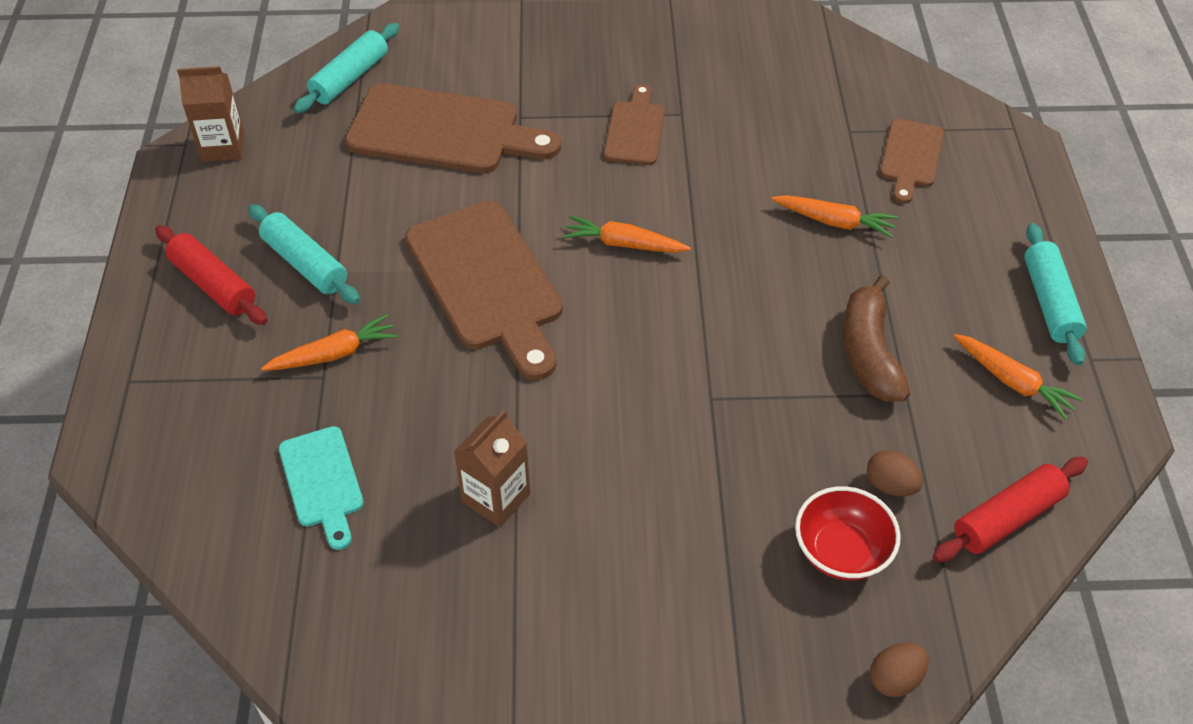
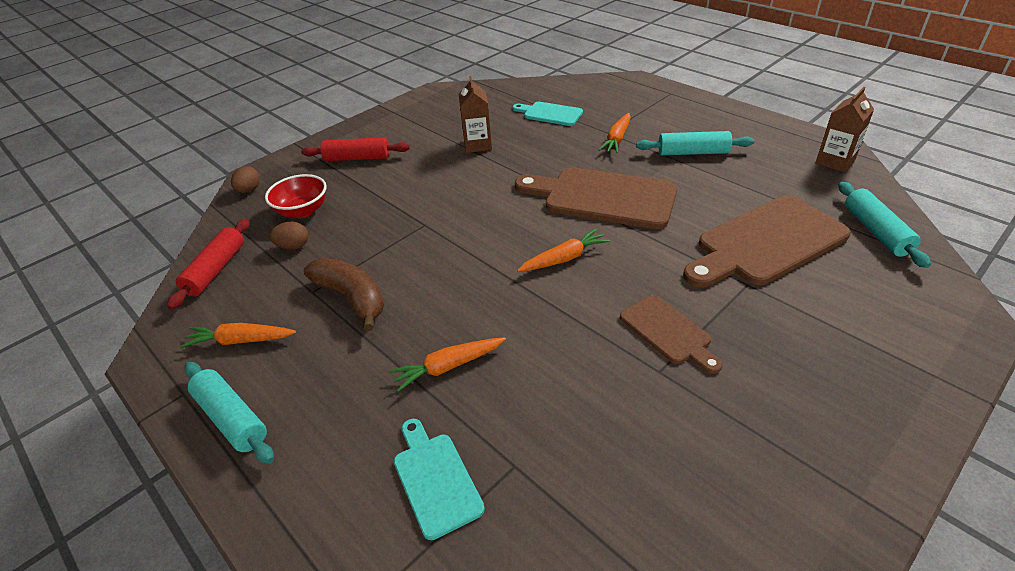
camera: 140 degrees right, 10 degrees down
(214, 284) = (709, 126): red rolling pin -> red rolling pin (357, 158)
(910, 157) = (435, 479): brown cutting board -> turquoise cutting board

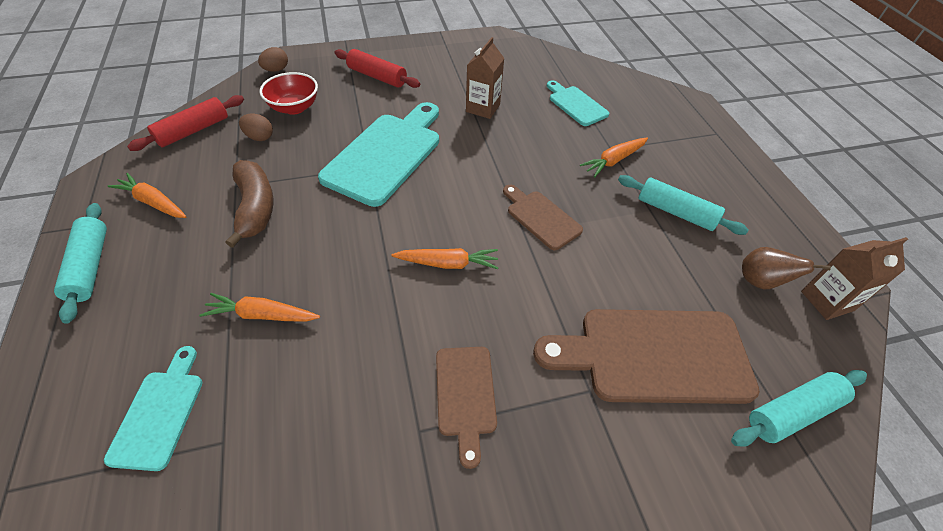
camera: 25 degrees right, 10 degrees up
(430, 209) = (386, 154): none -> turquoise cutting board
(602, 197) = (541, 217): brown cutting board -> brown cutting board, size x0.54
(786, 169) = (760, 282): none -> brown pear
(876, 231) = (792, 412): turquoise rolling pin -> turquoise rolling pin turned 45 degrees clockwise

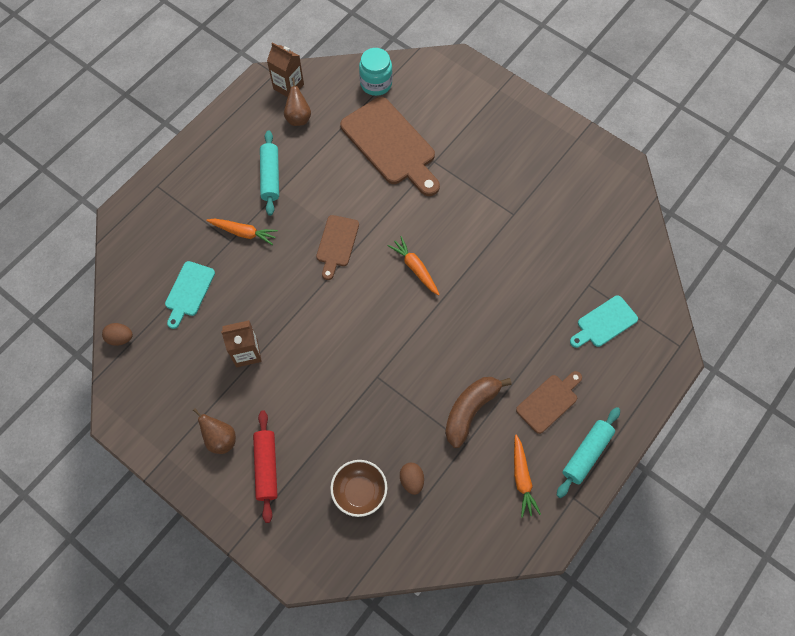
camera: 125 degrees left, 15 degrees up
(193, 131) = (447, 537): red rolling pin -> none
(262, 315) = (526, 330): orange carrot -> none
(276, 70) = (324, 563): brown egg -> brown egg (120, 338)
(294, 108) = (359, 492): red bowl -> brown bowl
(386, 154) = (355, 376): turquoise cutting board -> none
(426, 67) = (220, 439): none -> brown pear
(465, 395) = (481, 207): brown cutting board -> brown cutting board (549, 401)
(792, 412) = (376, 84): turquoise rolling pin -> turquoise jar

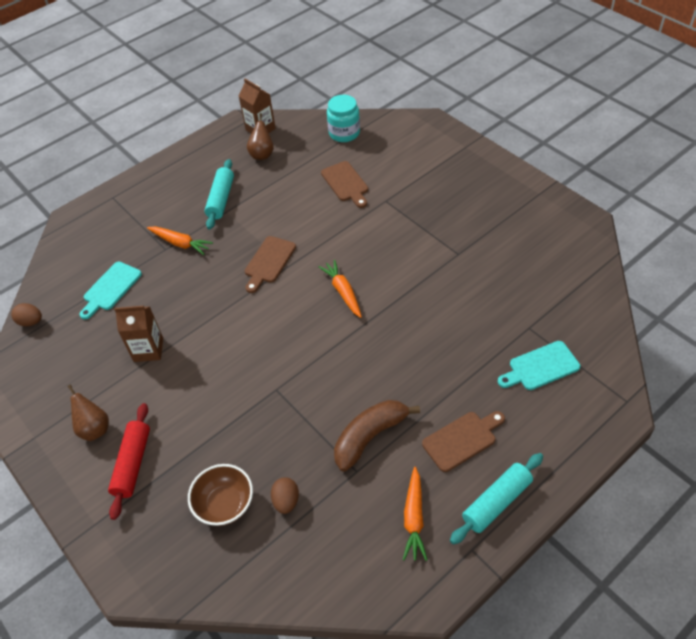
camera: 15 degrees right, 15 degrees down
(391, 145) = (346, 183): brown cutting board -> brown cutting board, size x0.54

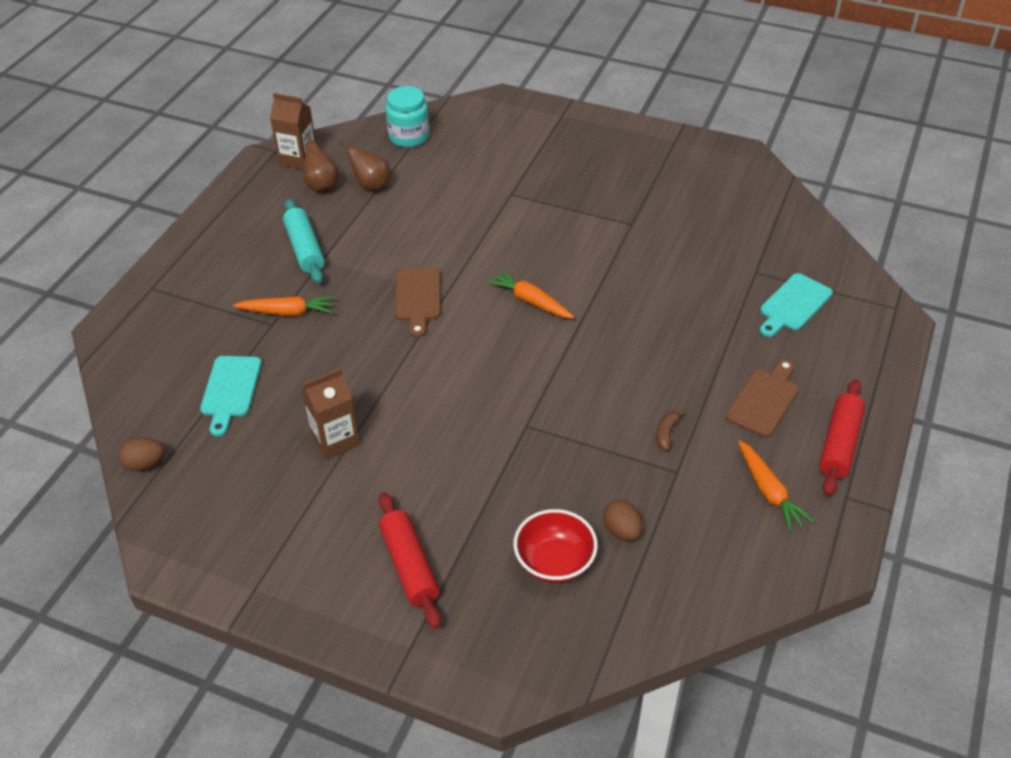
camera: 30 degrees left, 5 degrees down
(94, 428) = (330, 548): brown pear -> brown pear (371, 185)
(225, 504) = (554, 562): brown bowl -> red bowl
(346, 183) = (450, 189): brown cutting board -> none
(370, 437) = (667, 433): brown banana -> brown banana, size x0.43
(496, 502) = (839, 444): turquoise rolling pin -> red rolling pin

